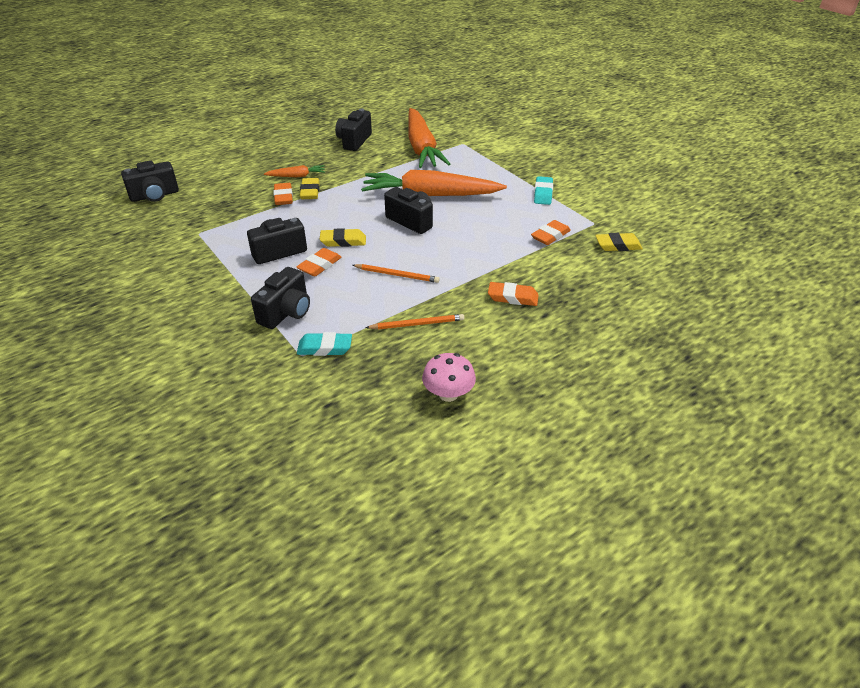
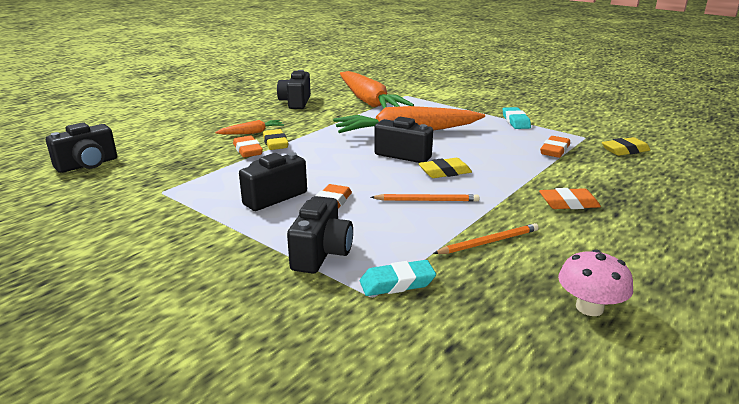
camera: 15 degrees left, 15 degrees down
(343, 241) = (342, 179): yellow eraser -> yellow eraser (444, 172)

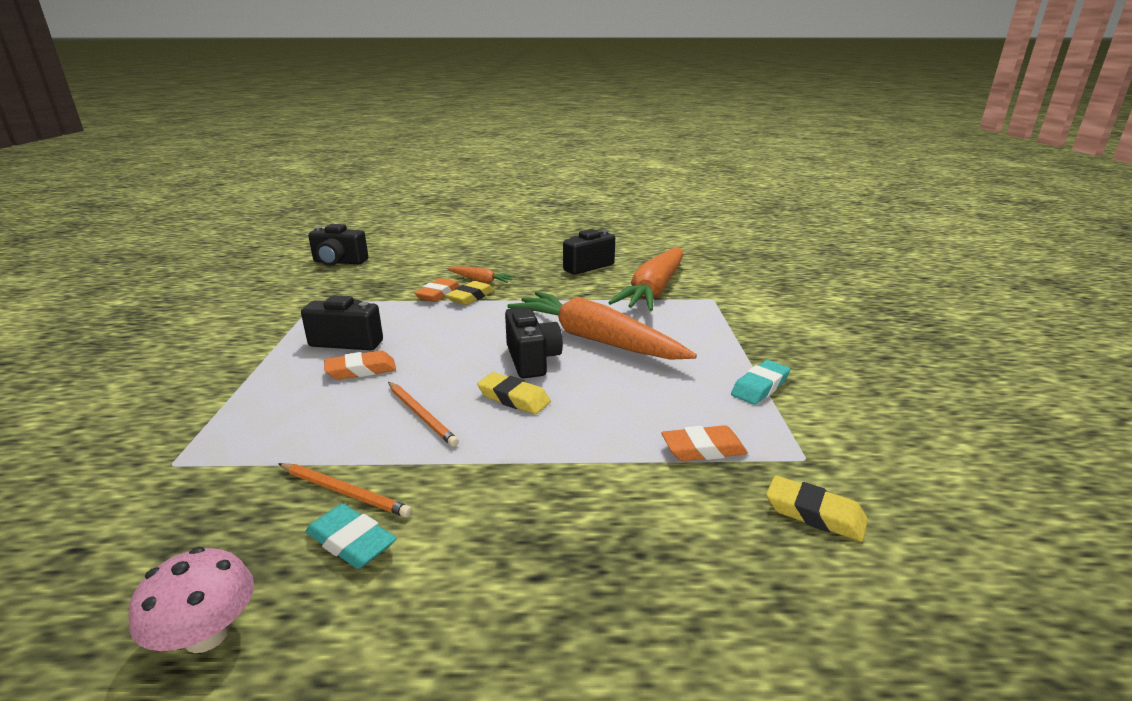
camera: 50 degrees right, 0 degrees up
(321, 253) = (246, 406): black camera -> none
(397, 283) = (205, 468): turquoise eraser -> turquoise eraser (351, 542)
(568, 203) = (524, 519): orange eraser -> none

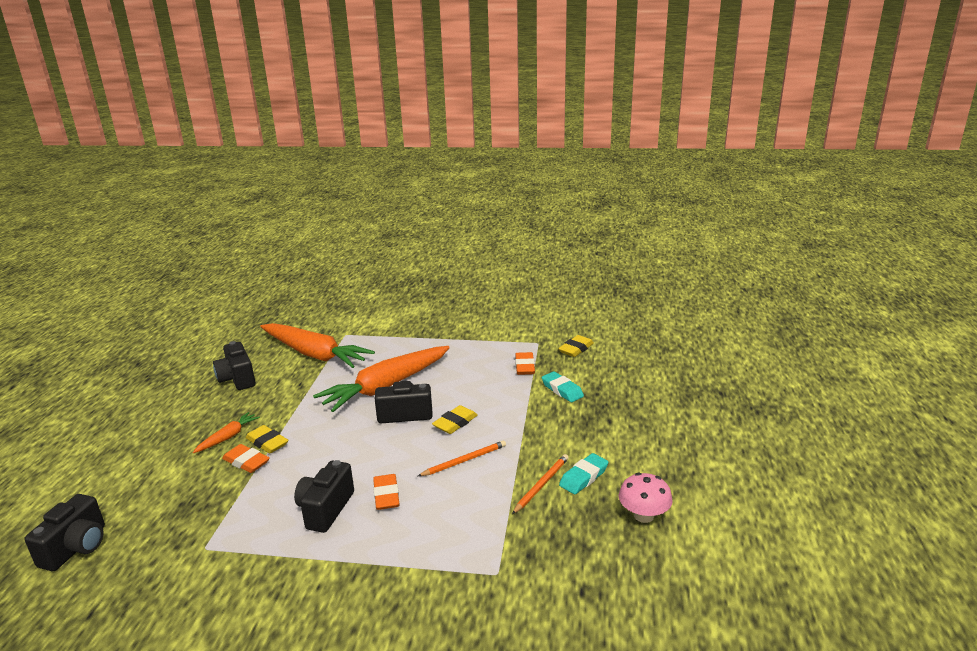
camera: 80 degrees left, 0 degrees up
(760, 387) = (471, 341): turquoise eraser -> turquoise eraser (562, 390)

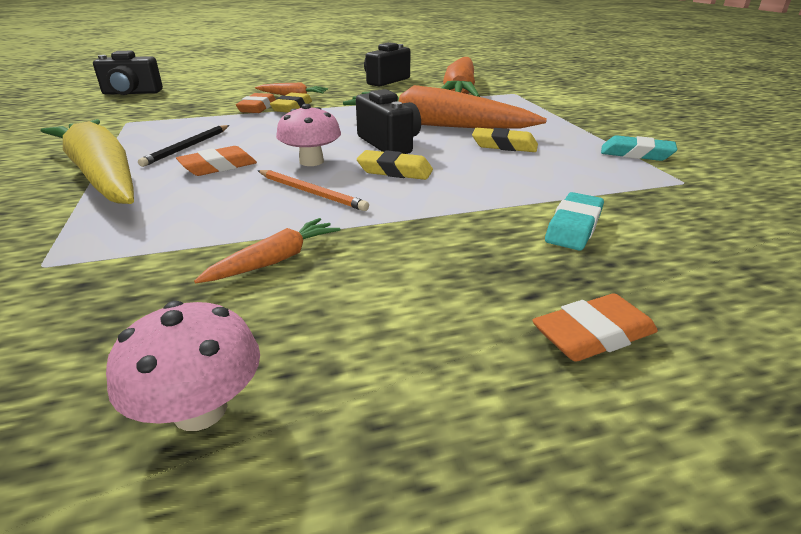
camera: 65 degrees right, 5 degrees up
(325, 509) = (187, 147): black camera -> black pencil
(357, 556) = (102, 176): none -> yellow carrot
(411, 452) = (311, 161): none -> pink mushroom
(525, 367) = (597, 186): orange eraser -> orange eraser (593, 335)
(541, 485) = (275, 260): orange pencil -> orange carrot
(576, 349) = (727, 215): yellow eraser -> yellow eraser (504, 146)
(583, 477) = (315, 299): turquoise eraser -> turquoise eraser (636, 154)

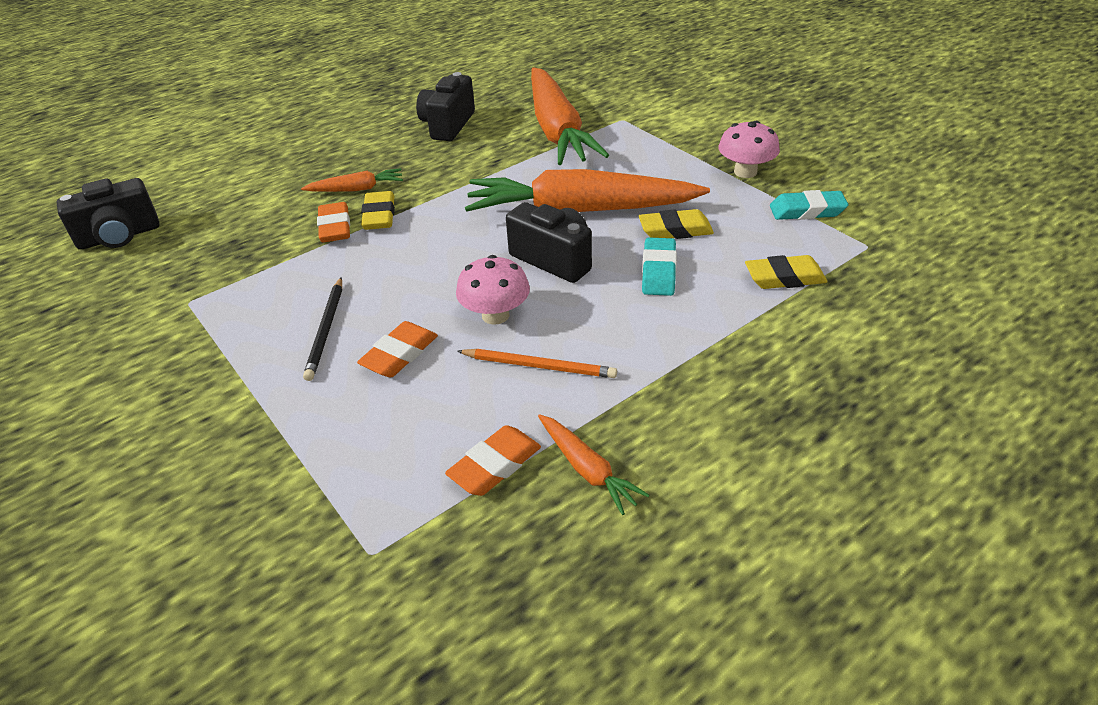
camera: 20 degrees left, 10 degrees up
(102, 176) = (278, 410): yellow carrot -> none
(200, 410) = (668, 634): pink mushroom -> pink mushroom (745, 172)
(275, 260) = (587, 469): orange carrot -> orange carrot turned 120 degrees clockwise
(395, 171) = (596, 306): yellow eraser -> yellow eraser (784, 278)
(573, 227) = (809, 341): turquoise eraser -> turquoise eraser (658, 271)
(593, 335) = (887, 462): orange eraser -> orange eraser (495, 465)

